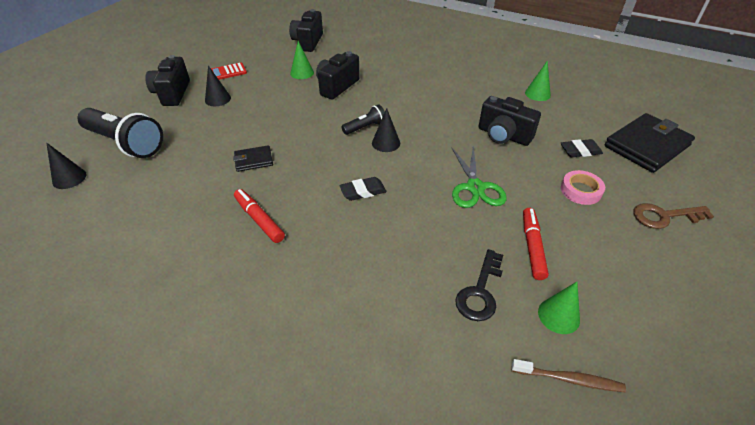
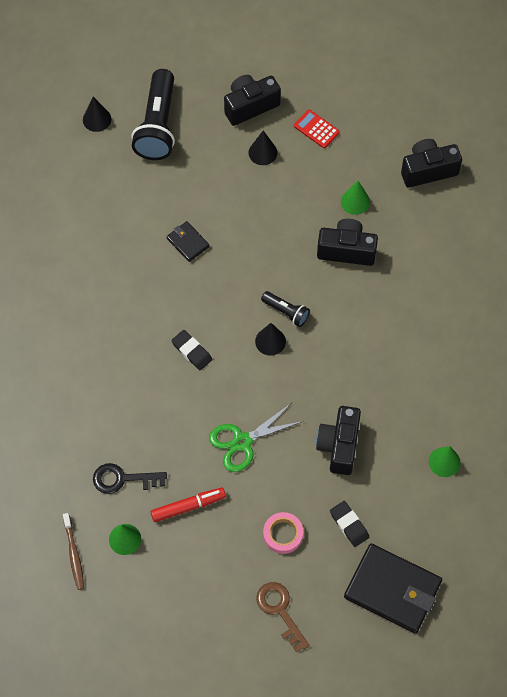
camera: 65 degrees right, 20 degrees up
(259, 219) = (121, 290): red marker -> none

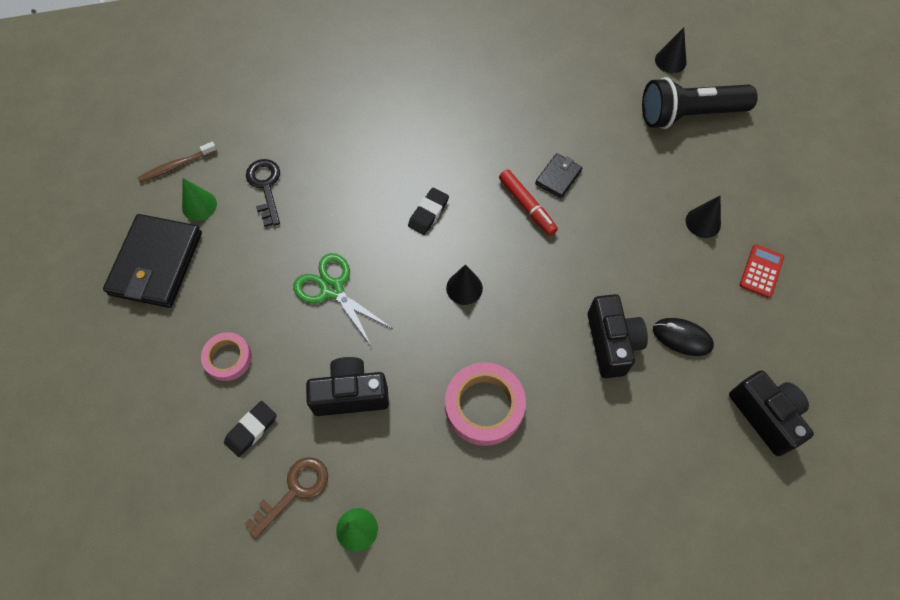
camera: 75 degrees right, 0 degrees up
(188, 506) = (245, 254): red marker -> red marker (527, 206)
(250, 106) = (757, 195): black camera -> none
(280, 611) = (135, 377): brown key -> brown key (294, 491)
(286, 312) = (506, 296): black flashlight -> none
(355, 201) = (682, 338): green cone -> black mouse
(373, 352) = (484, 406): none -> pink tape
(392, 590) = (174, 501): black wallet -> black wallet (156, 263)

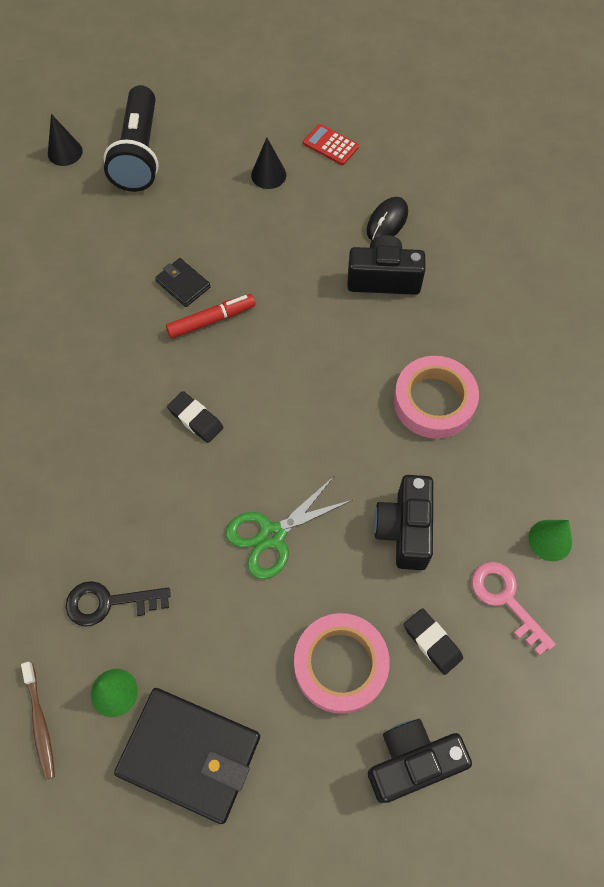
camera: 80 degrees left, 0 degrees up
(228, 358) = (340, 665): pink tape -> pink tape, size x1.64
(294, 491) = (506, 600): brown key -> pink key
(464, 288) = (298, 398): black cone -> none
(765, 416) = (470, 181): black camera -> black camera (412, 762)

